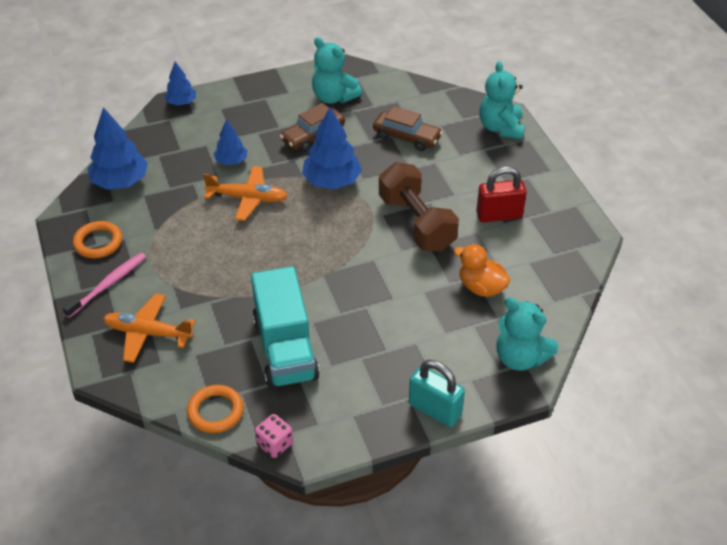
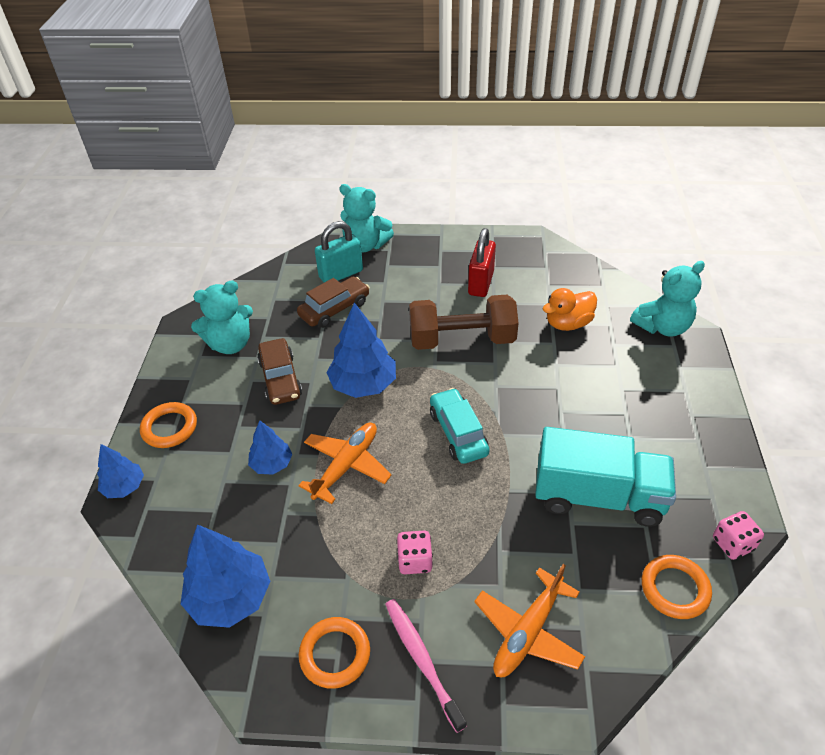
camera: 65 degrees left, 0 degrees up
(182, 259) = (415, 561): none -> pink dice
(239, 101) = (169, 428): none -> orange ring
(310, 249) = (458, 433): none -> turquoise car
(435, 410) = (711, 402): turquoise padlock -> turquoise padlock (341, 274)

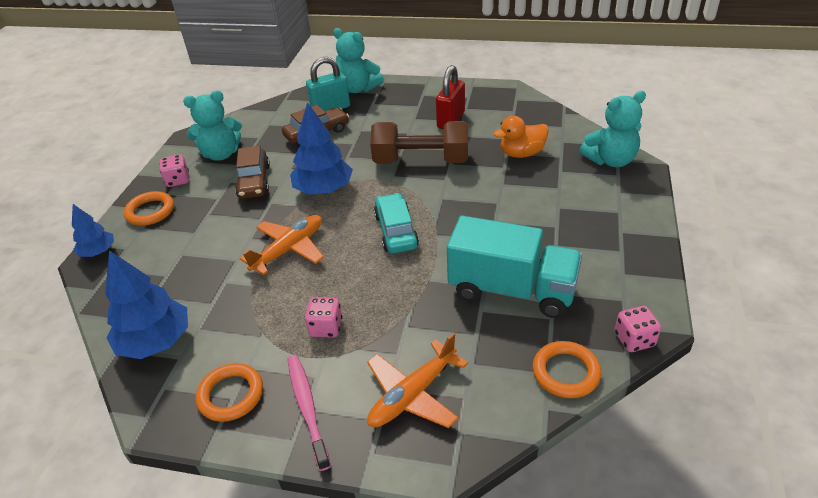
camera: 10 degrees right, 5 degrees down
(189, 383) = (178, 180): none -> pink dice
(272, 464) = (225, 244): blue tree -> none

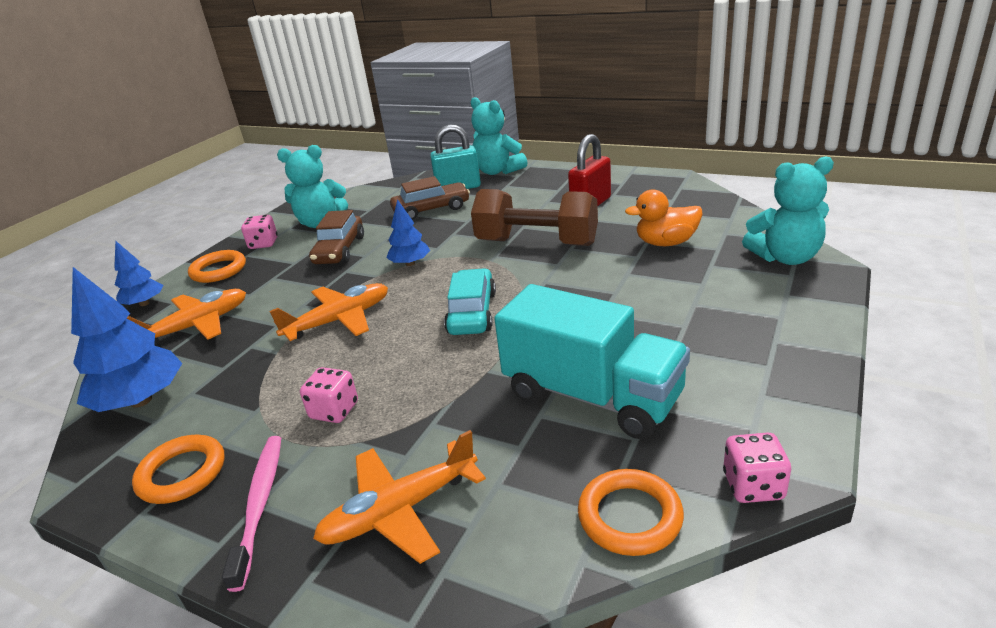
camera: 15 degrees right, 10 degrees down
(163, 268) = (196, 326): none -> orange plane
(324, 189) = (410, 263): blue tree -> blue tree, size x0.58

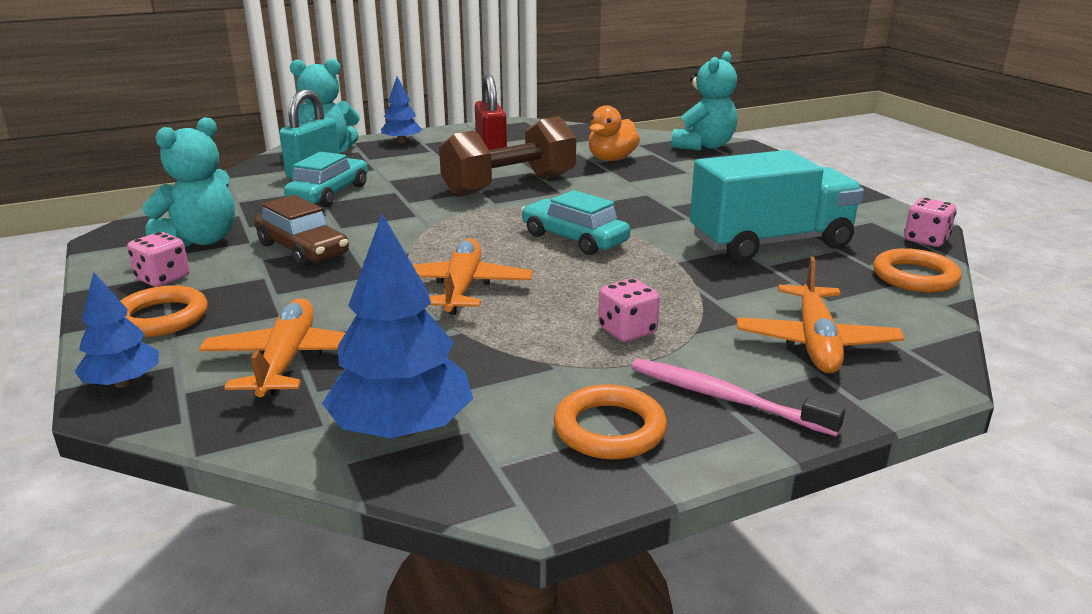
camera: 55 degrees left, 5 degrees down
(410, 263) = (422, 232): blue tree -> blue tree (402, 142)
(431, 209) = (329, 194): brown car -> turquoise car

